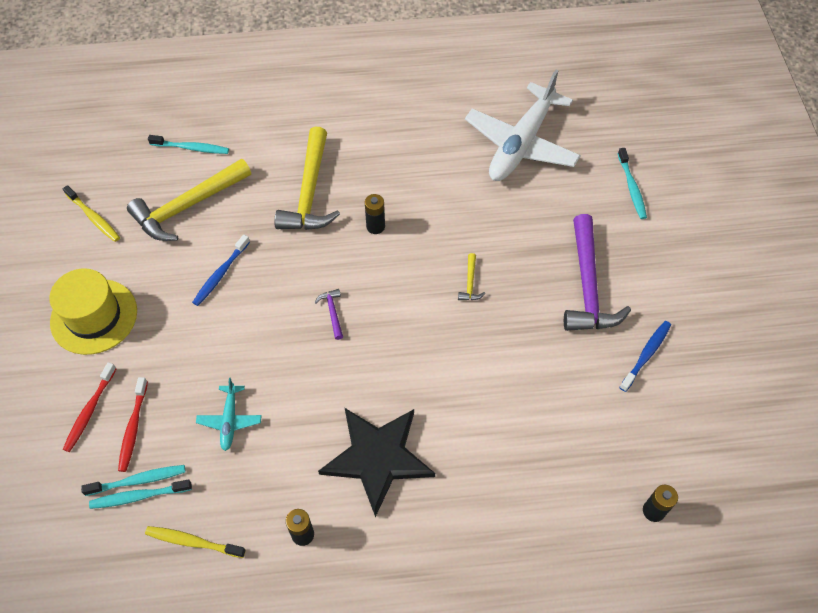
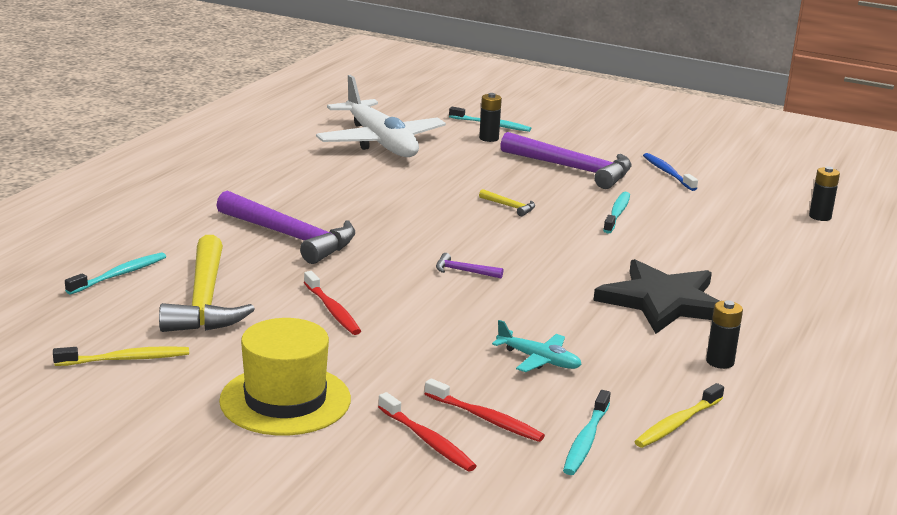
camera: 60 degrees left, 35 degrees down
(138, 480) = (563, 435): turquoise toothbrush -> turquoise toothbrush (617, 213)
(221, 274) = (332, 310): blue toothbrush -> red toothbrush
(309, 192) = (291, 237): yellow hammer -> purple hammer
(375, 226) = (384, 222): black battery -> black battery (489, 138)

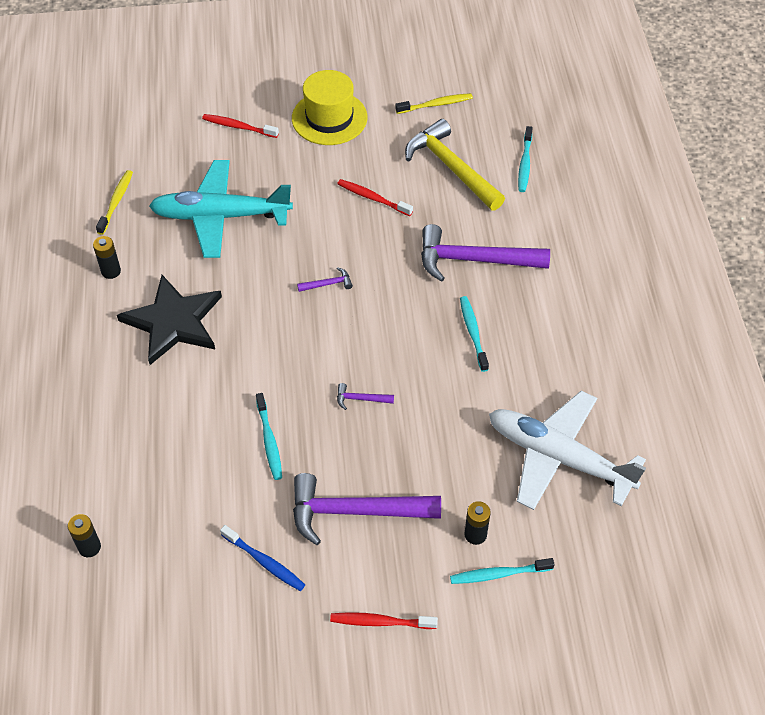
camera: 150 degrees right, 30 degrees up
(126, 359) = (436, 104): yellow toothbrush -> yellow toothbrush turned 150 degrees counterclockwise
(485, 418) = (220, 155): red toothbrush -> red toothbrush (380, 622)
(510, 207) = (360, 399): yellow hammer -> purple hammer
(538, 360) = (221, 216): turquoise plane -> turquoise plane, size x2.24
(586, 440) = (159, 165): turquoise toothbrush -> turquoise toothbrush (473, 333)

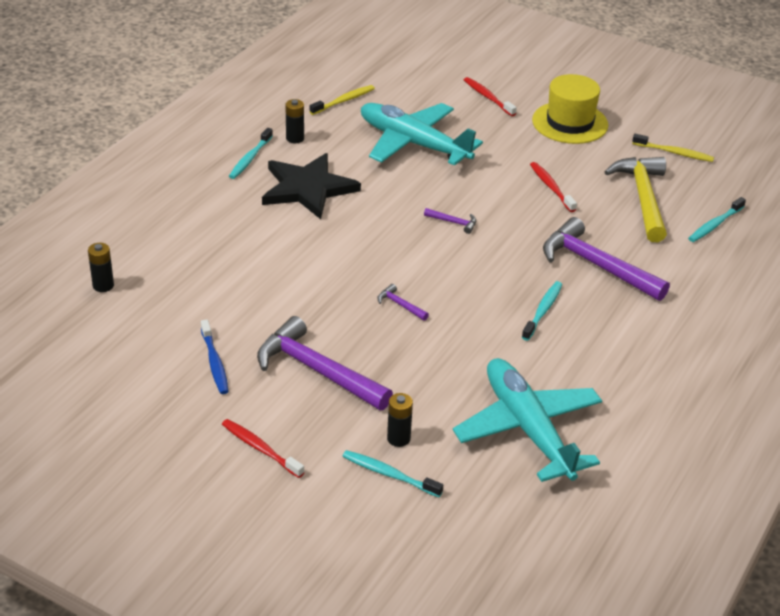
camera: 35 degrees right, 15 degrees down
(269, 441) = (300, 293): turquoise toothbrush -> turquoise toothbrush (250, 158)
(559, 457) = (528, 429): white plane -> turquoise plane

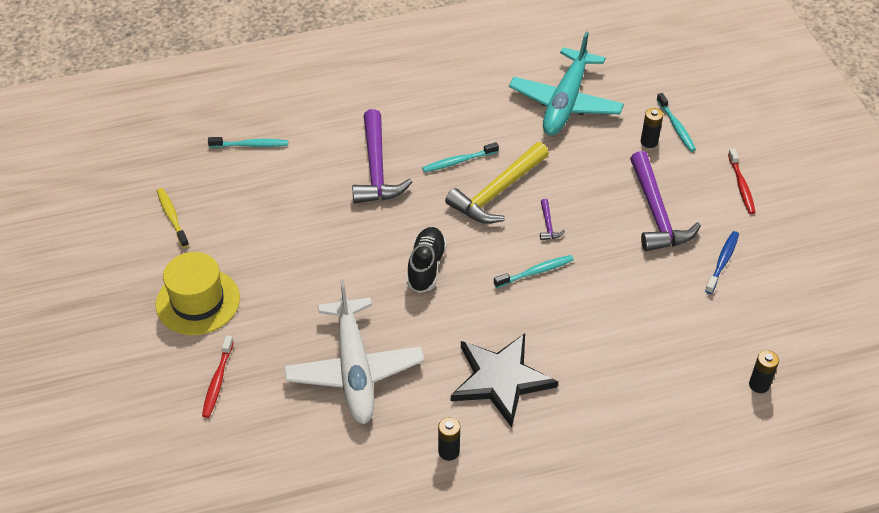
camera: 135 degrees left, 10 degrees up
(250, 158) = (515, 453): turquoise toothbrush -> turquoise toothbrush (535, 272)
(344, 101) = (348, 473): yellow toothbrush -> none
(414, 144) = (354, 369): turquoise plane -> white plane
(454, 222) = (426, 267): purple hammer -> black shoe
(551, 187) = (310, 249): red toothbrush -> none
(642, 198) = (261, 196): yellow hammer -> yellow hammer (497, 192)

